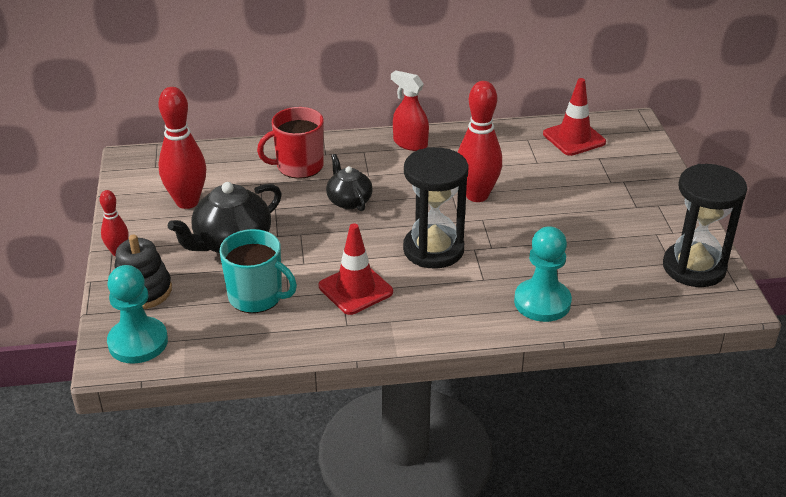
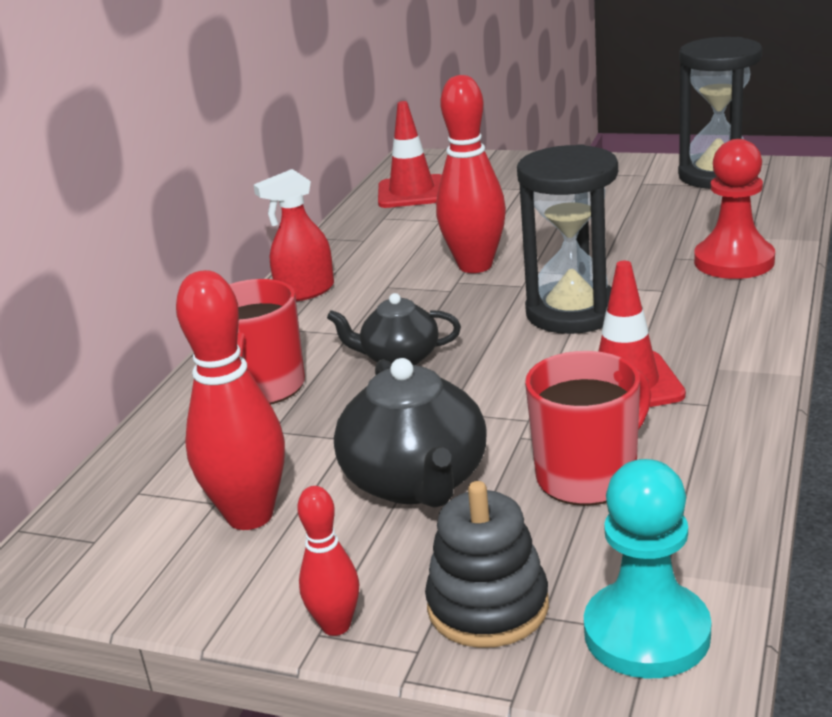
camera: 60 degrees left, 10 degrees down
(256, 296) = (588, 476): turquoise mug -> red mug
(542, 302) = (734, 261): turquoise pawn -> red pawn

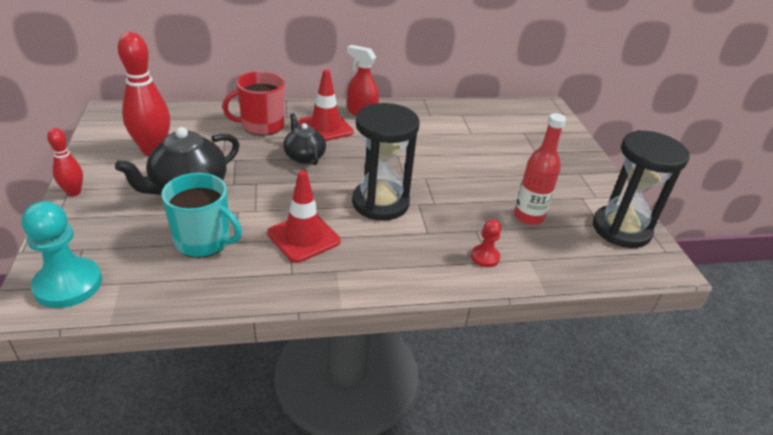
camera: 55 degrees right, 10 degrees up
(412, 192) = (501, 116): red traffic cone -> red traffic cone (325, 127)
(475, 266) = (420, 157): red bowling pin -> none
(488, 606) = (88, 231): black stacking toy -> none
(588, 476) = (203, 241): red mug -> turquoise mug
(664, 220) = (528, 216): none -> red bottle
(734, 261) = (485, 257): red pawn -> red pawn, size x0.52

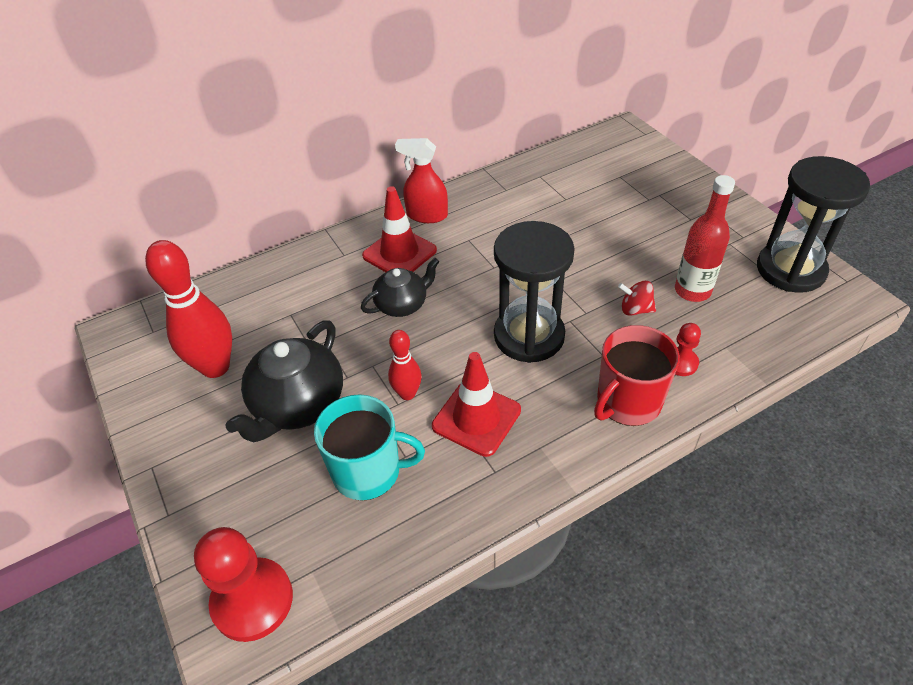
camera: 15 degrees left, 10 degrees up
(68, 284) = (252, 600): turquoise pawn -> red pawn
(74, 192) = (161, 469): red bowling pin -> red bowling pin (407, 393)
(262, 125) = (322, 279): red mug -> red mug (628, 402)
(304, 156) = (402, 304): black teapot -> black teapot turned 105 degrees clockwise
(474, 213) = (635, 309): none -> red spinning top

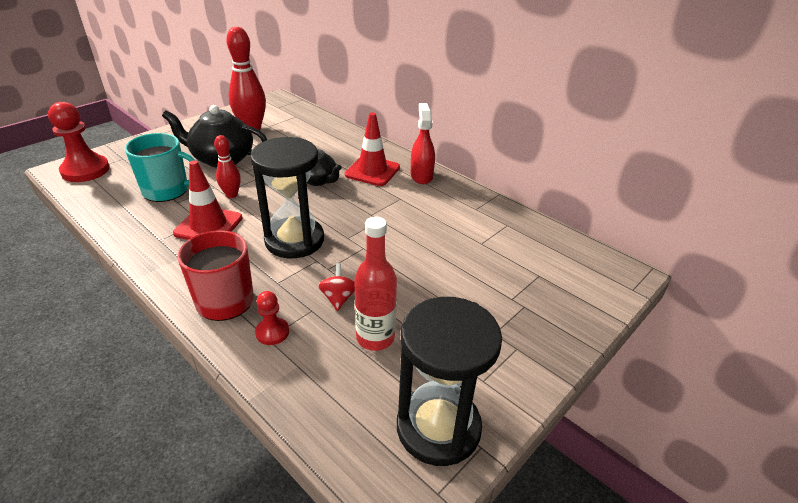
camera: 70 degrees right, 10 degrees down
(368, 471) = (167, 190): turquoise mug -> turquoise mug turned 75 degrees counterclockwise

